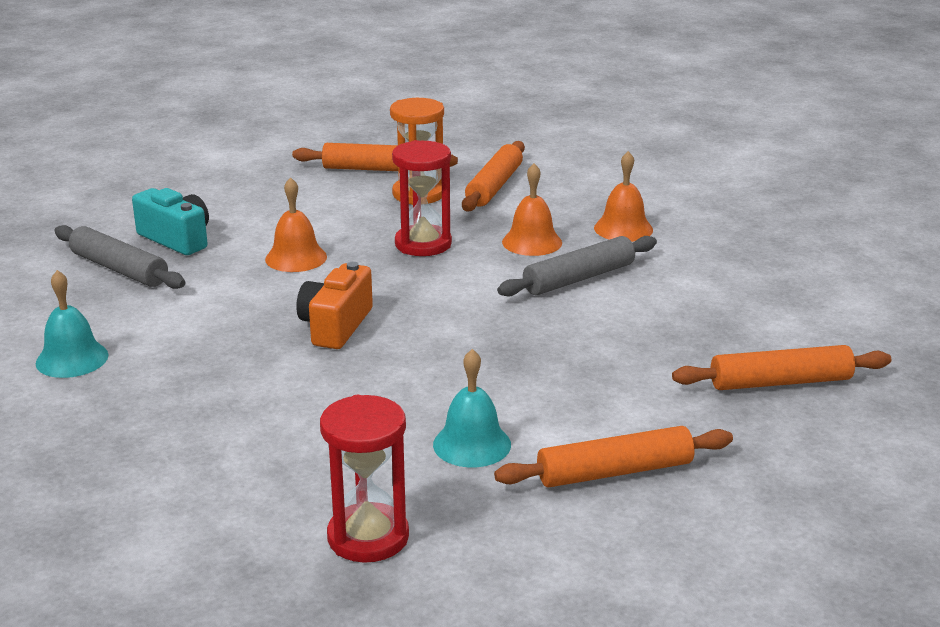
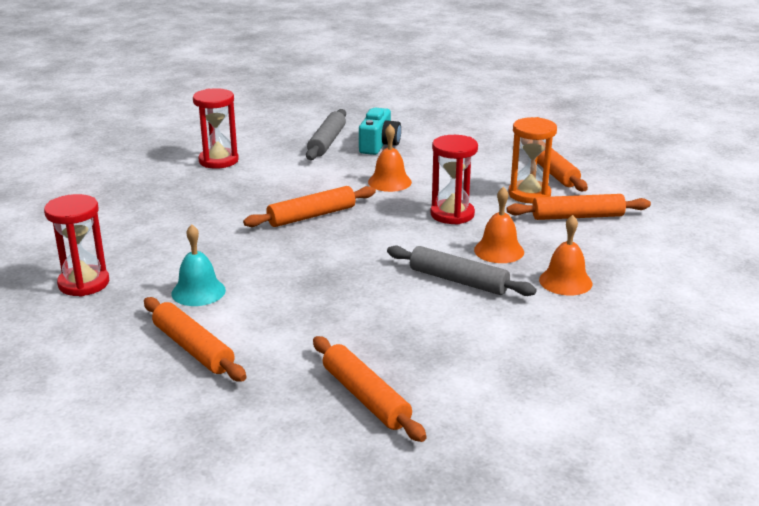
camera: 65 degrees right, 0 degrees up
(72, 359) = (218, 161): turquoise bell -> red hourglass
(336, 326) = (311, 216): orange camera -> orange rolling pin

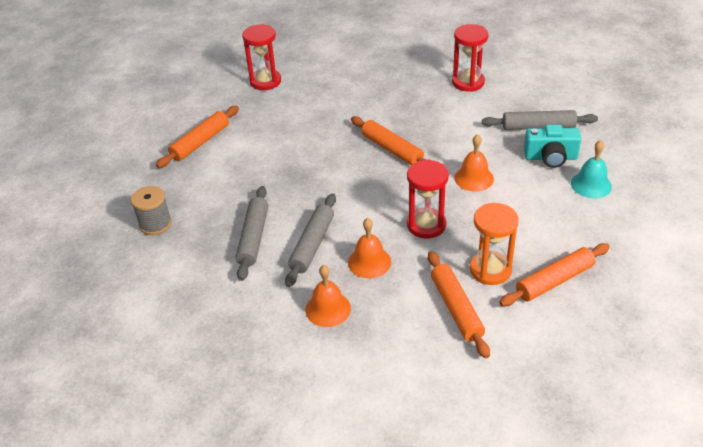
camera: 80 degrees right, 15 degrees up
(198, 291) = (266, 126): turquoise bell -> turquoise bell (591, 184)
(365, 397) = (155, 224): orange rolling pin -> grey spool
(429, 318) = (253, 237): none -> grey rolling pin

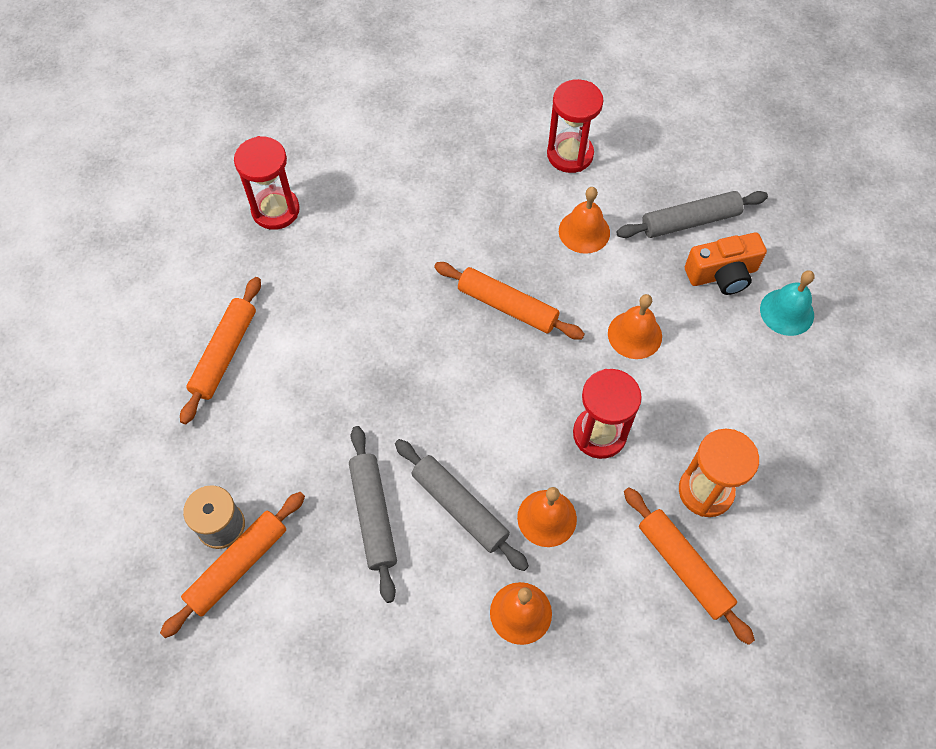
camera: 20 degrees left, 20 degrees up
(312, 245) = (460, 507): grey rolling pin -> grey rolling pin turned 45 degrees counterclockwise
(461, 121) = (584, 231): none -> orange bell
(550, 157) = (722, 274): turquoise camera -> orange camera
(554, 281) = (789, 489): orange rolling pin -> orange rolling pin (238, 566)

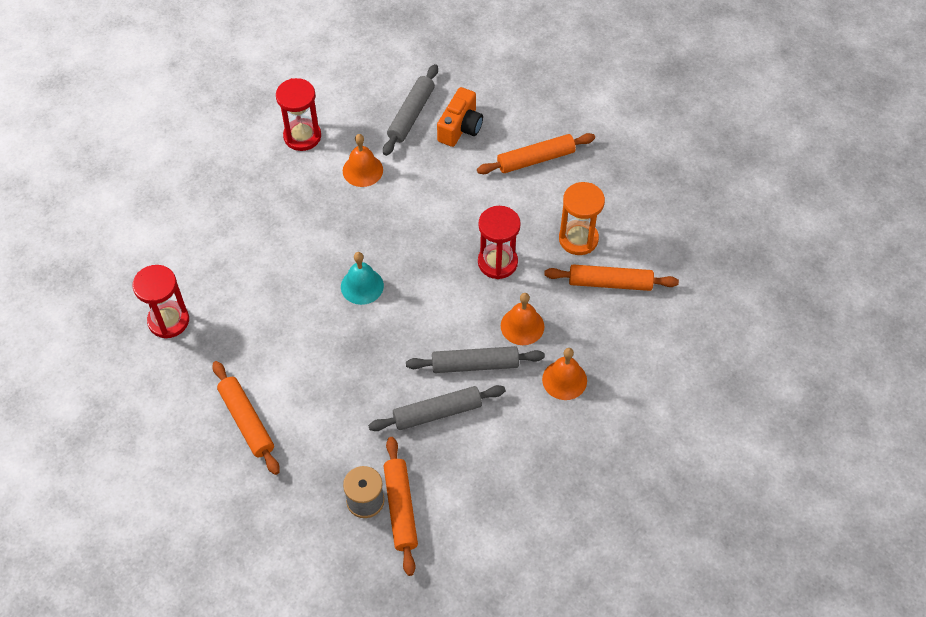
camera: 50 degrees left, 5 degrees down
(373, 515) = (437, 412): grey rolling pin -> grey rolling pin turned 45 degrees counterclockwise
(507, 306) = (371, 246): orange rolling pin -> orange rolling pin (536, 159)
(634, 334) = (454, 198): orange bell -> none
(787, 312) = (513, 117): turquoise bell -> turquoise bell (362, 286)

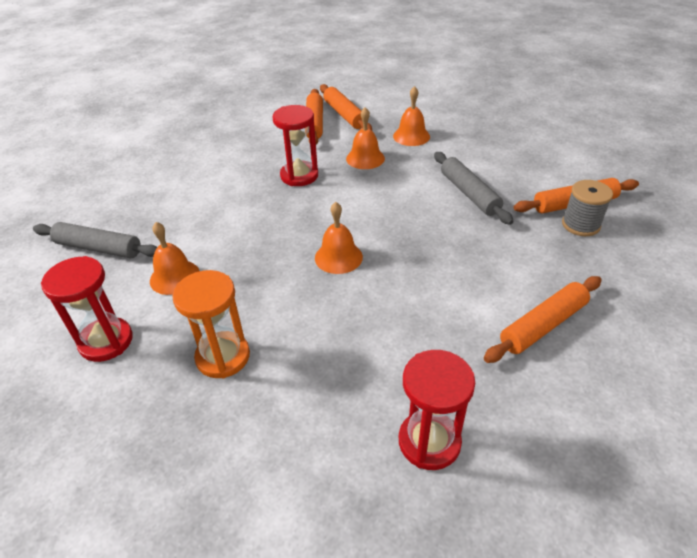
camera: 95 degrees left, 15 degrees down
(362, 286) = (338, 257): turquoise bell -> orange bell
(460, 127) = (128, 212): orange camera -> none
(475, 364) = (412, 178): grey rolling pin -> none
(536, 159) = (180, 165): orange rolling pin -> orange rolling pin (344, 115)
(578, 239) = (271, 139): orange hourglass -> orange hourglass (223, 357)

